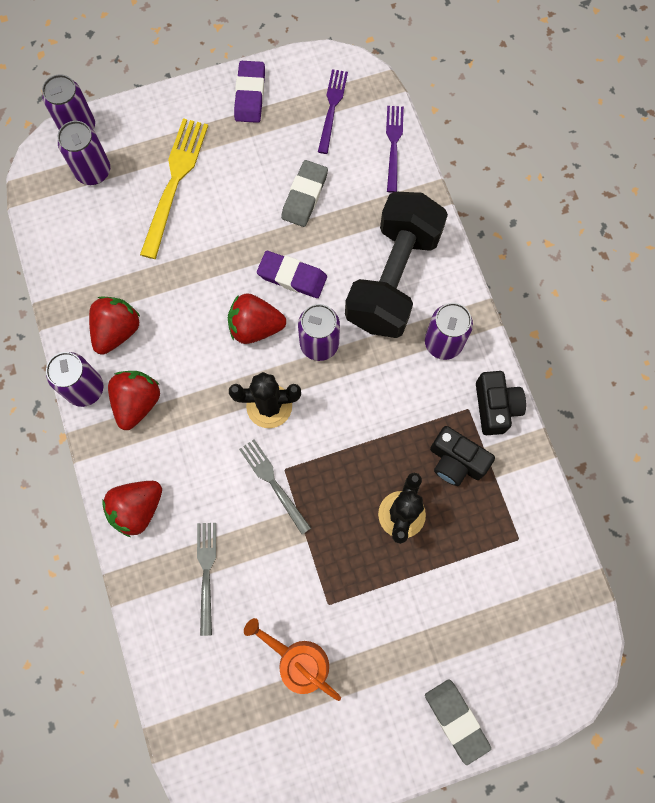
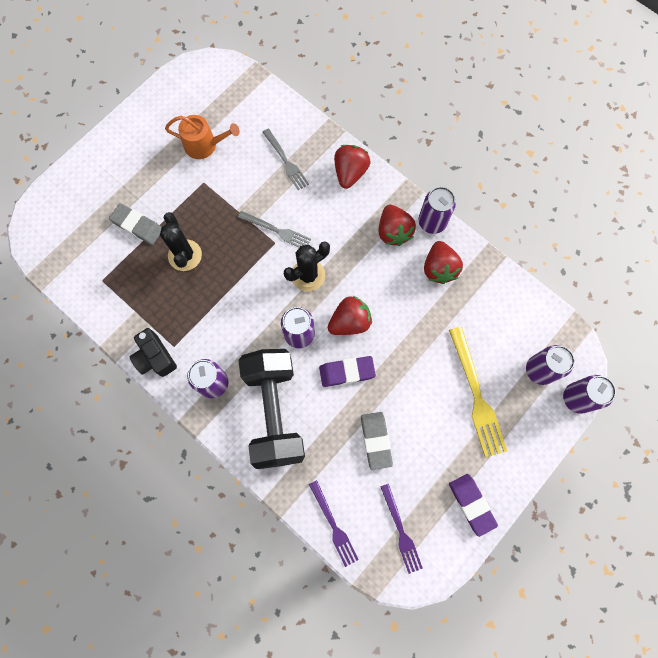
camera: 150 degrees right, 0 degrees up
(456, 461) = (165, 307): black camera -> none
(456, 720) = (96, 163): grey eraser -> grey eraser (137, 225)

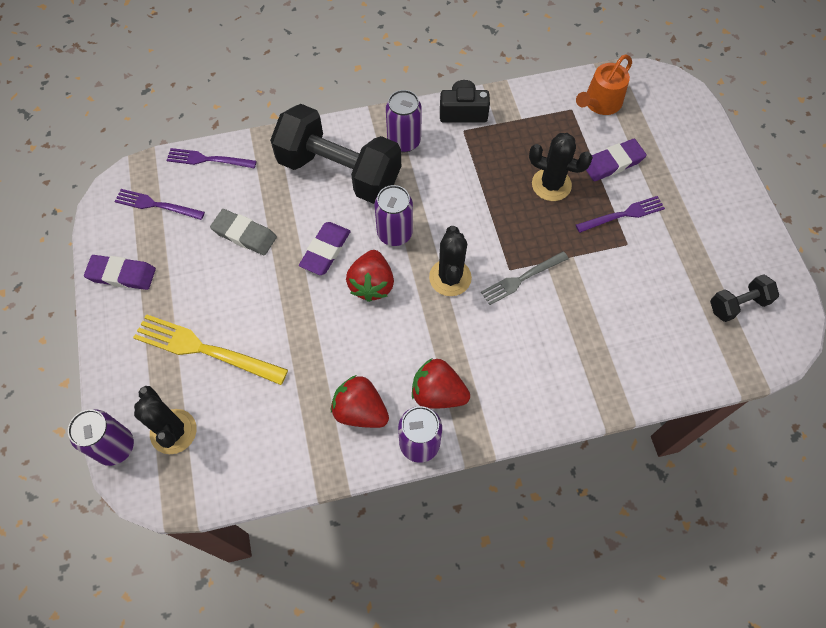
camera: 125 degrees right, 10 degrees down
(137, 225) = (613, 163): grey eraser -> purple eraser
(180, 196) = (623, 214): none -> purple fork
(204, 145) = (675, 270): orange watering can -> orange watering can (600, 103)
(207, 100) = (738, 304): none -> black dumbbell
(286, 161) = (602, 338): grey fork -> none
(350, 173) = (543, 396): red strawberry -> none
(539, 370) = (173, 431): purple can -> black cactus

